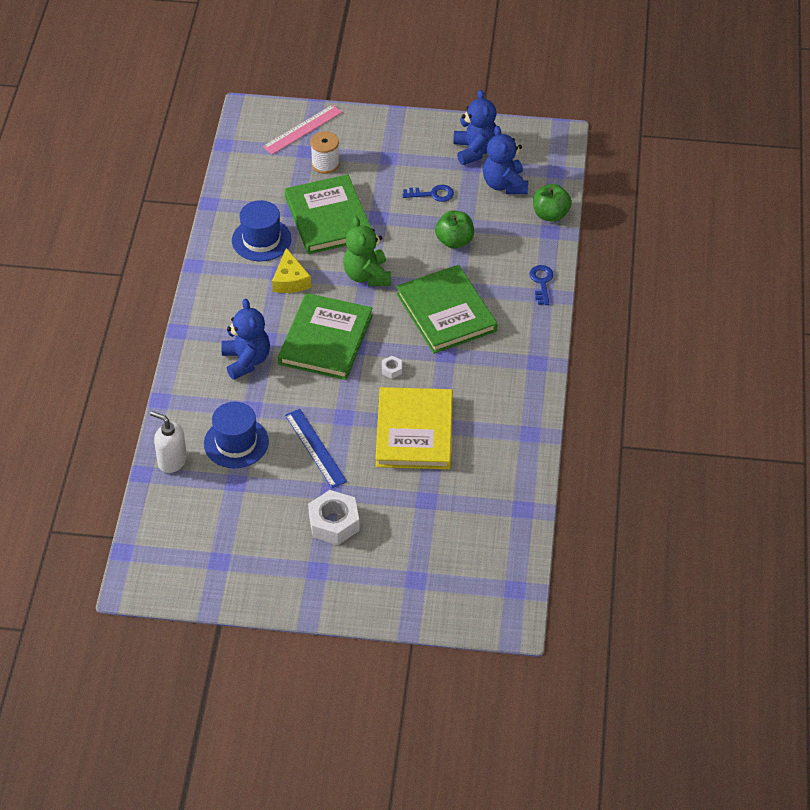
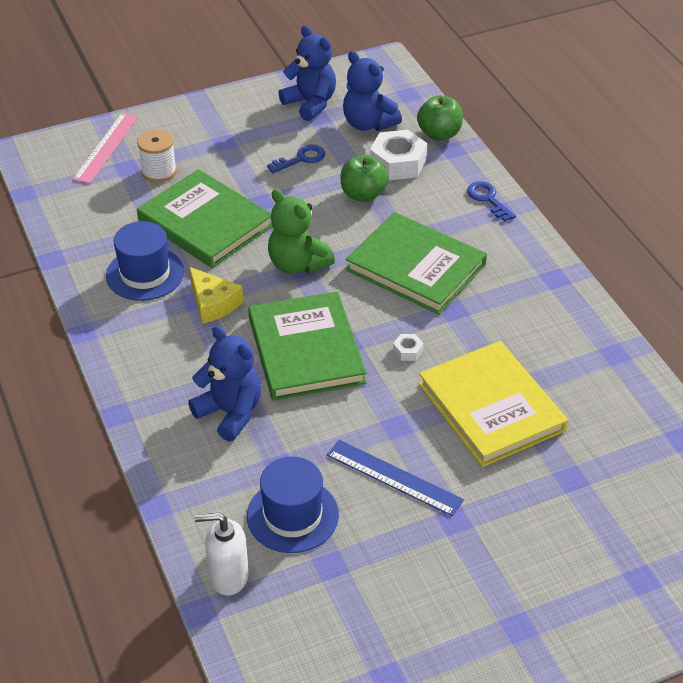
camera: 30 degrees left, 5 degrees down
(334, 523) = (490, 557): white nut -> white nut (398, 163)

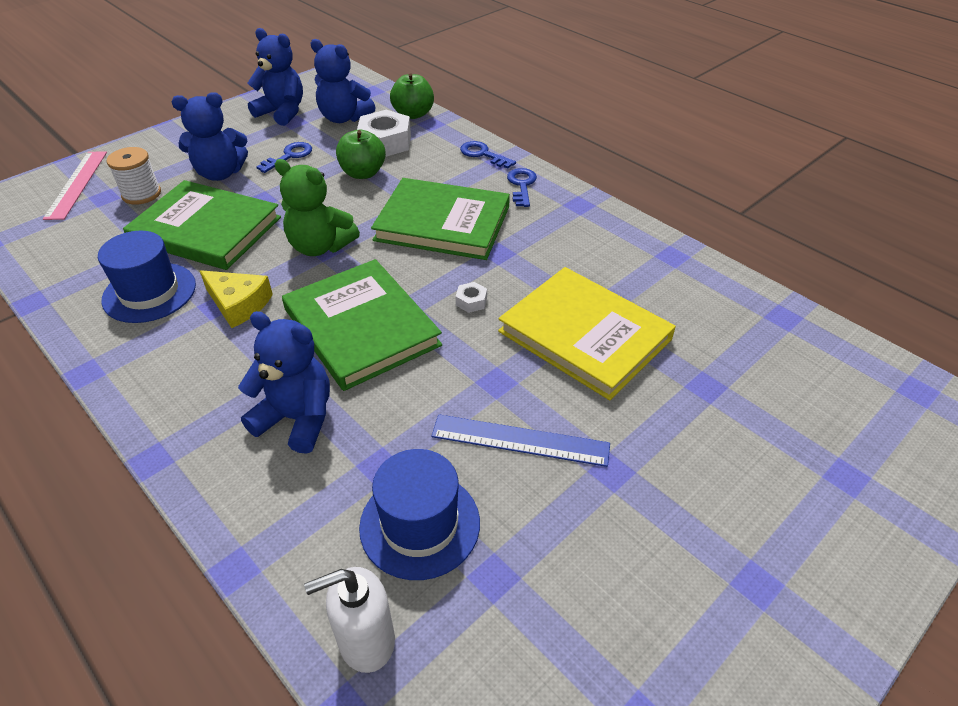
camera: 20 degrees left, 0 degrees up
(233, 164) = (220, 173): none -> blue teddy bear
(509, 243) = (522, 185): none -> blue key

